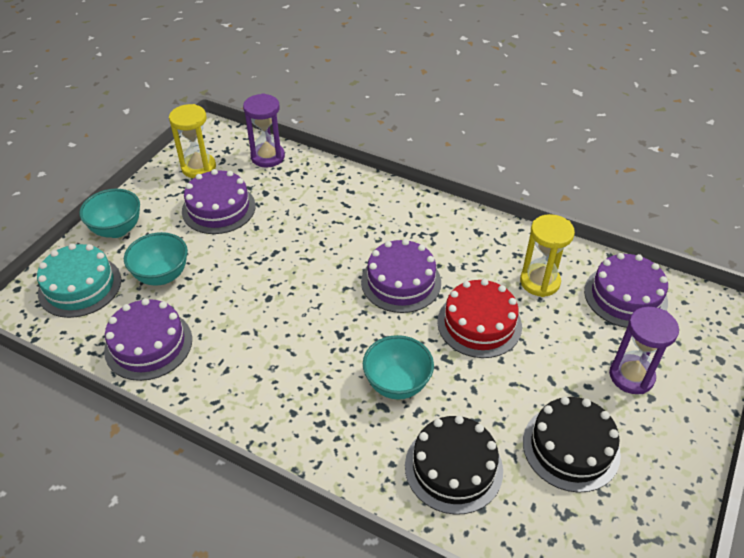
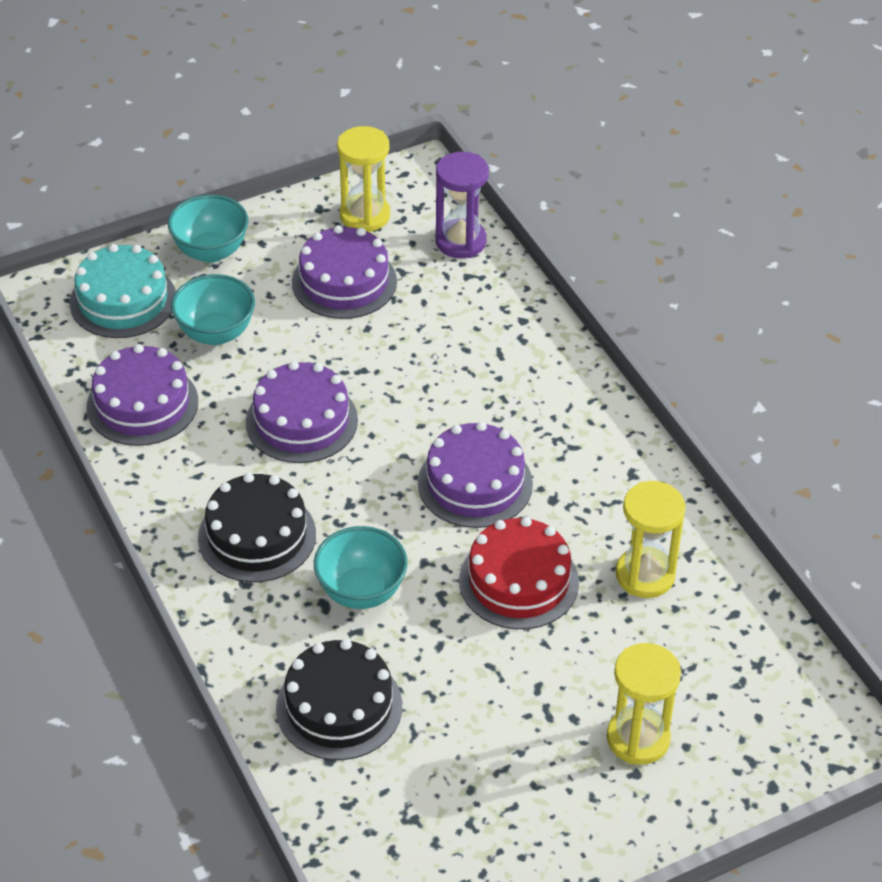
camera: 35 degrees right, 0 degrees up
(571, 447) = (484, 764): black cake -> black cake (257, 536)
(625, 296) = (736, 652): purple cake -> purple cake (301, 421)
(631, 376) = (638, 738): purple hourglass -> yellow hourglass

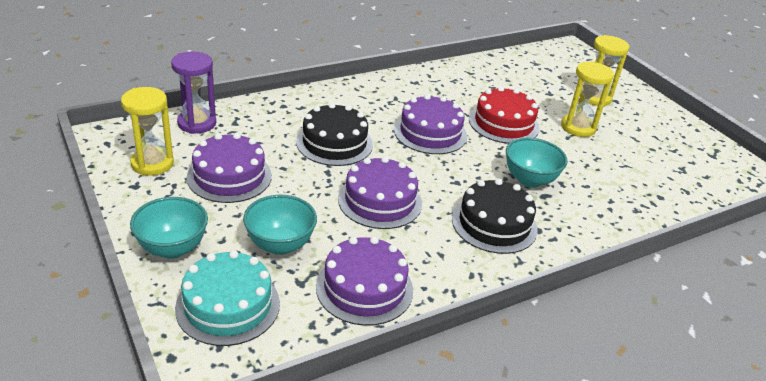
camera: 95 degrees left, 10 degrees down
(339, 706) = (621, 192): black cake -> black cake (334, 143)
(645, 575) = (488, 86): yellow hourglass -> yellow hourglass (578, 127)

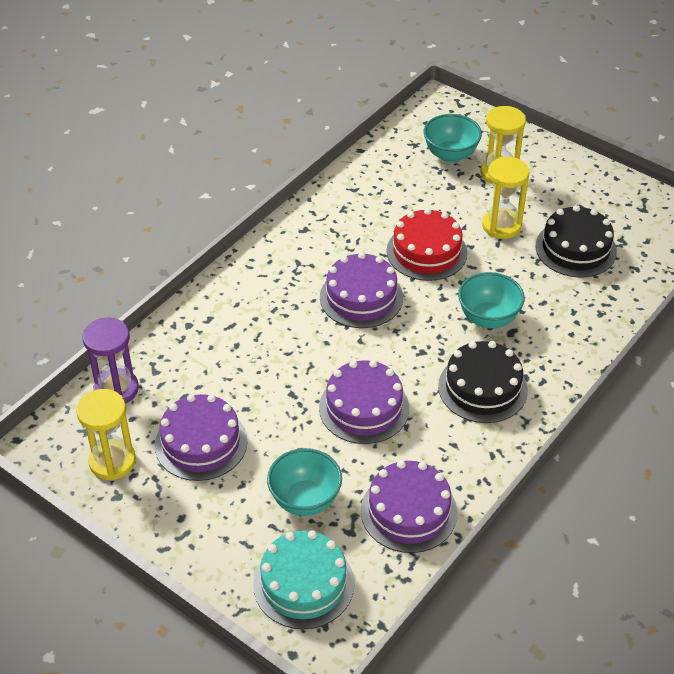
camera: 20 degrees left, 10 degrees up
(172, 248) = (210, 549): turquoise bowl -> turquoise bowl (450, 155)
(334, 143) = (275, 353): black cake -> black cake (575, 249)

